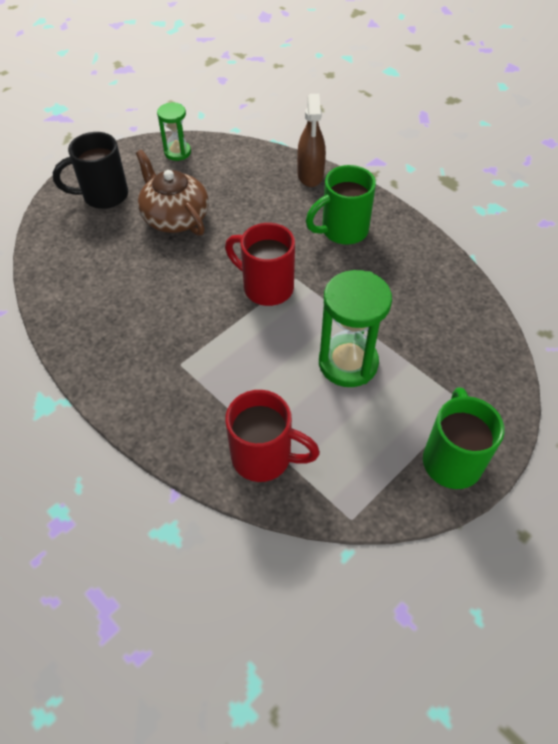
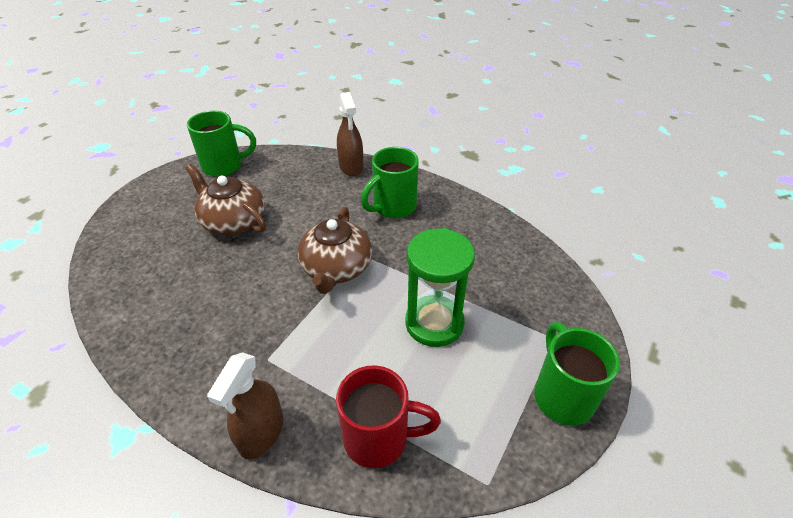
camera: 15 degrees left, 10 degrees down
(103, 196) = (158, 214): black mug -> none
(161, 428) = (261, 433): none -> brown spray bottle
(177, 152) = (224, 166): green hourglass -> green mug
(266, 287) = (336, 268): red mug -> brown teapot

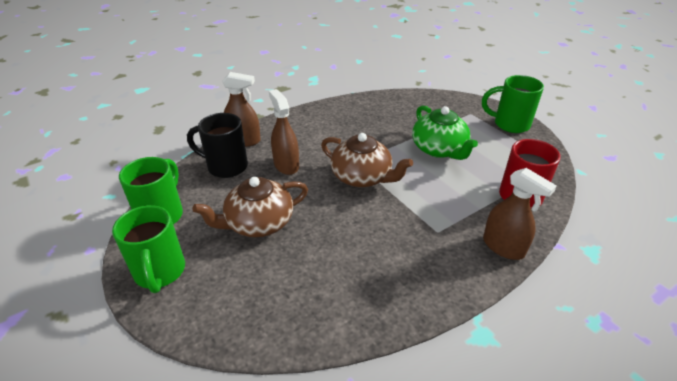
camera: 65 degrees left, 5 degrees down
(304, 172) = (225, 166): none -> black mug
(327, 207) = (286, 165): none -> brown spray bottle
(393, 207) = (314, 134): green mug -> green mug (160, 272)
(434, 323) = (439, 149): green hourglass -> green teapot

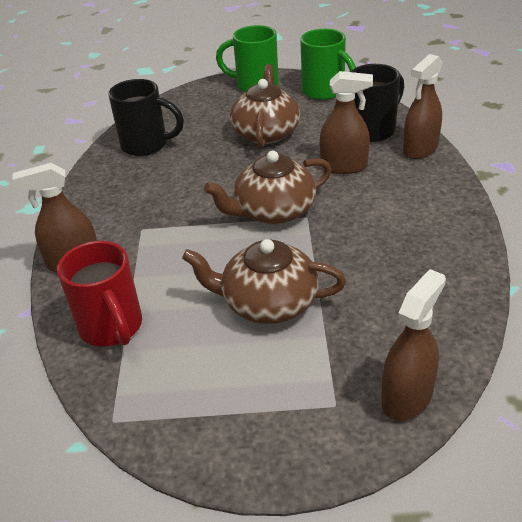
camera: 125 degrees right, 0 degrees up
(328, 300) = (147, 145): none -> black mug
(439, 149) = (268, 303): green teapot -> brown teapot
(446, 100) = (407, 397): none -> brown spray bottle
(509, 124) = (259, 441): green mug -> none

